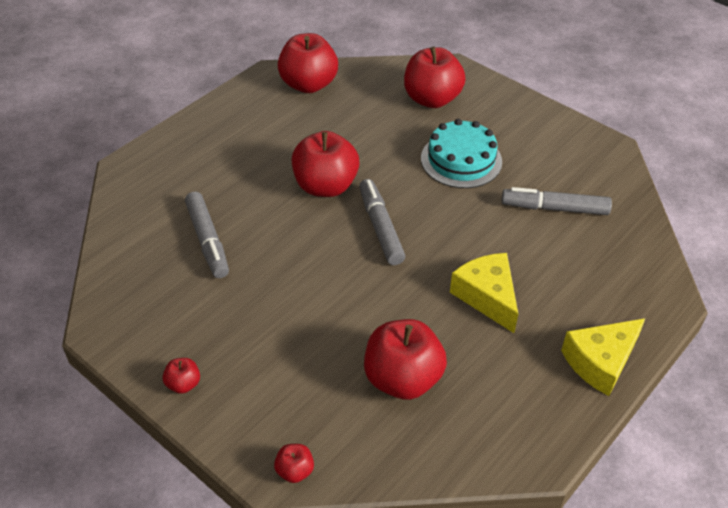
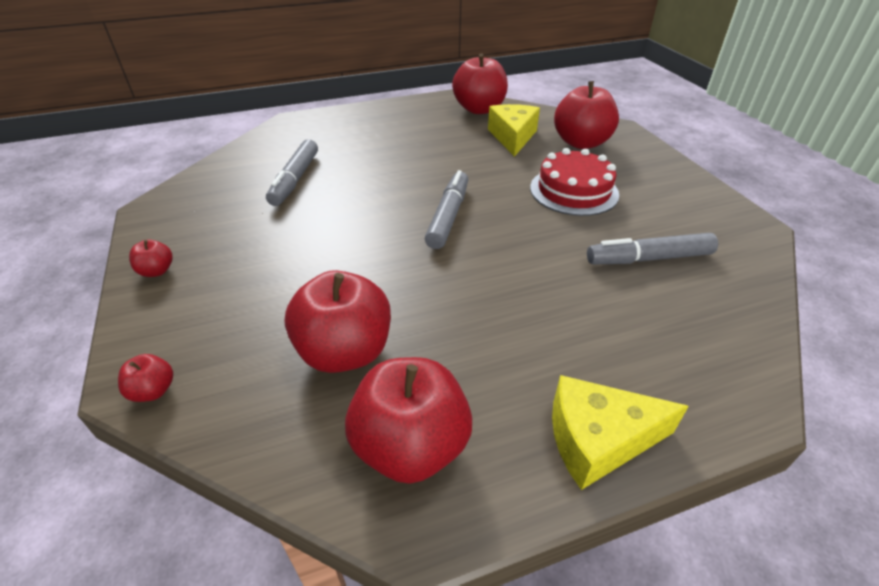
camera: 30 degrees right, 5 degrees down
(325, 186) = (428, 173): red apple -> red apple (411, 446)
(461, 160) = (574, 191): turquoise cake -> red cake
(487, 297) = (506, 311): yellow cheese -> yellow cheese (512, 137)
(554, 208) = (648, 258): grey marker -> grey marker turned 45 degrees counterclockwise

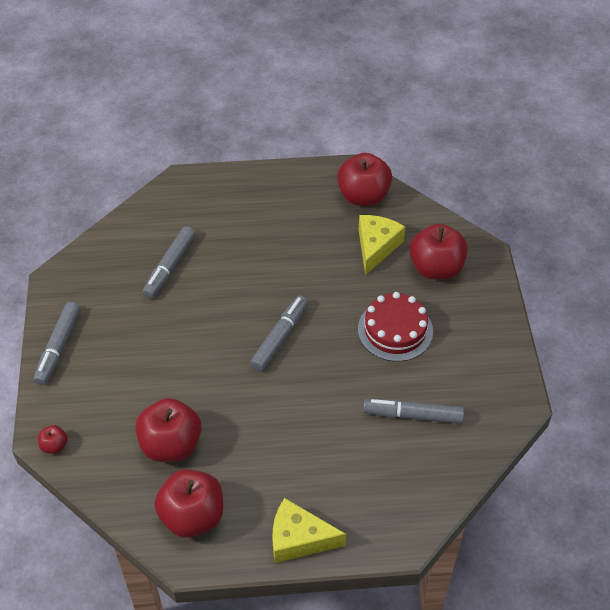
camera: 15 degrees right, 10 degrees up
(157, 271) = (58, 348): red apple -> grey marker

